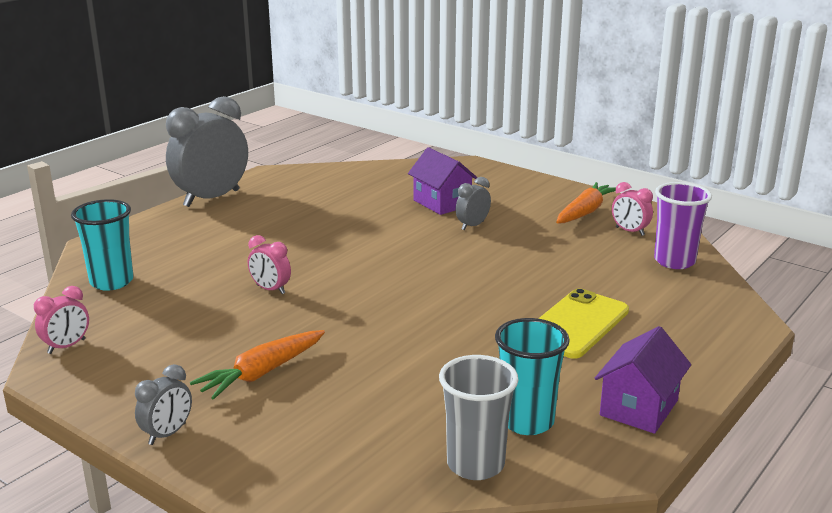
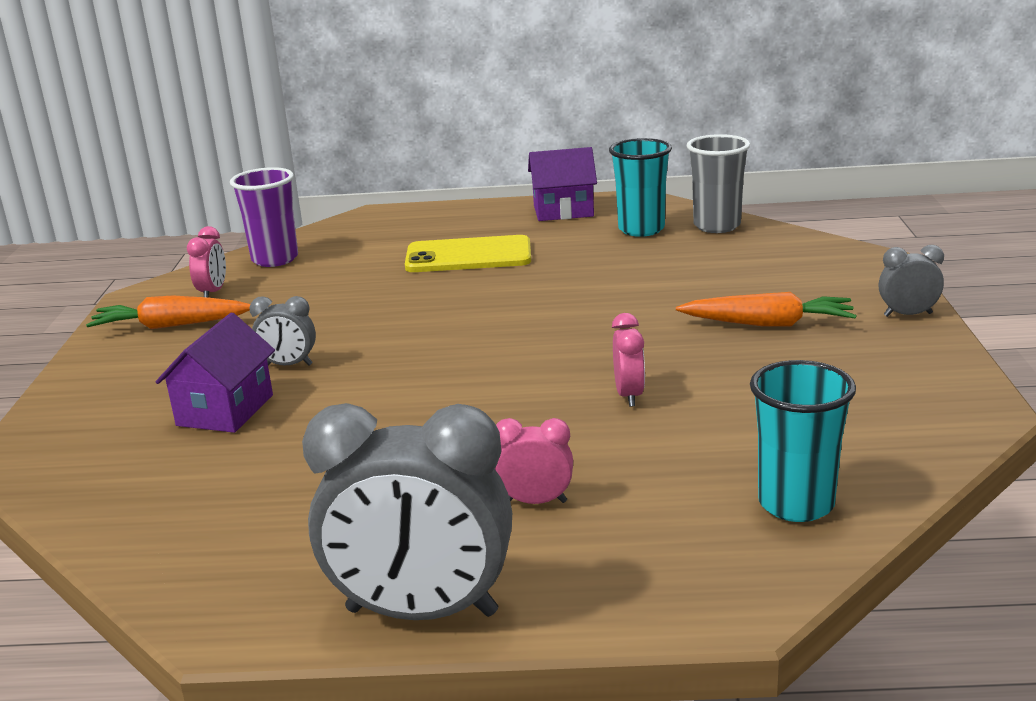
camera: 125 degrees left, 0 degrees up
(67, 346) = (938, 433): pink clock -> pink clock (536, 501)

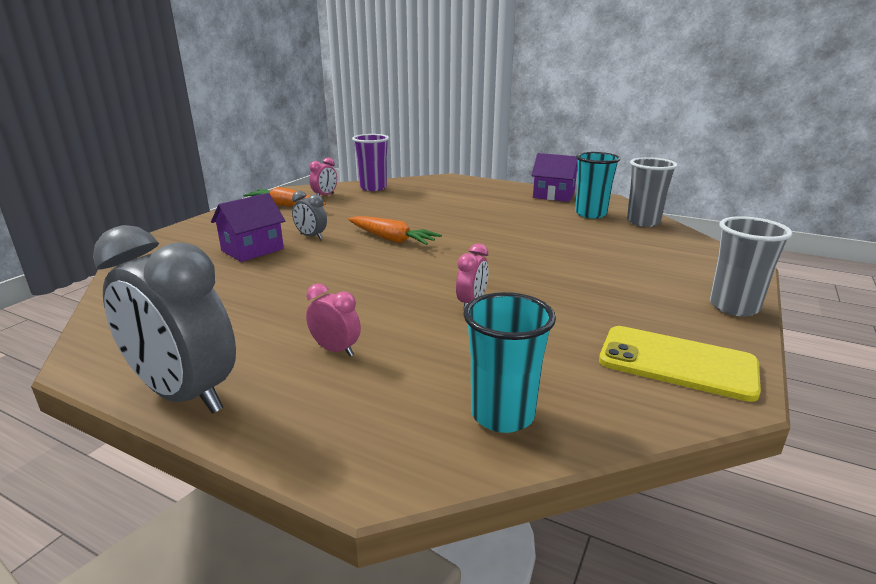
camera: 25 degrees right, 0 degrees up
(468, 256) = (471, 206): yellow phone -> yellow phone (677, 363)
(768, 324) = (616, 286): orange carrot -> orange carrot (391, 239)
(907, 314) = (734, 307): grey clock -> grey cup

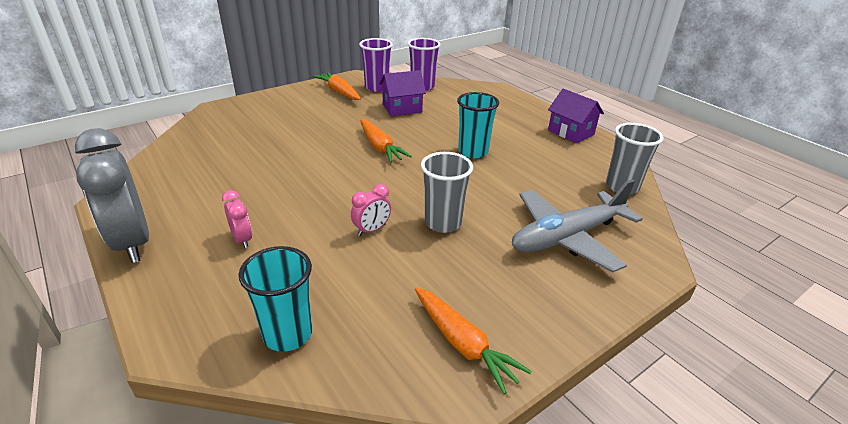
camera: 25 degrees right, 10 degrees up
(252, 250) = (276, 131): purple house -> purple house (402, 108)
(311, 236) = (326, 129): grey clock -> none
(325, 196) = (377, 87): pink clock -> purple cup
(590, 214) = (581, 163): turquoise cup -> turquoise cup (473, 152)
(650, 264) = (567, 237): none -> grey plane
(677, 363) = (463, 344): yellow phone -> orange carrot
(734, 307) = (587, 309): grey cup -> grey cup (443, 223)

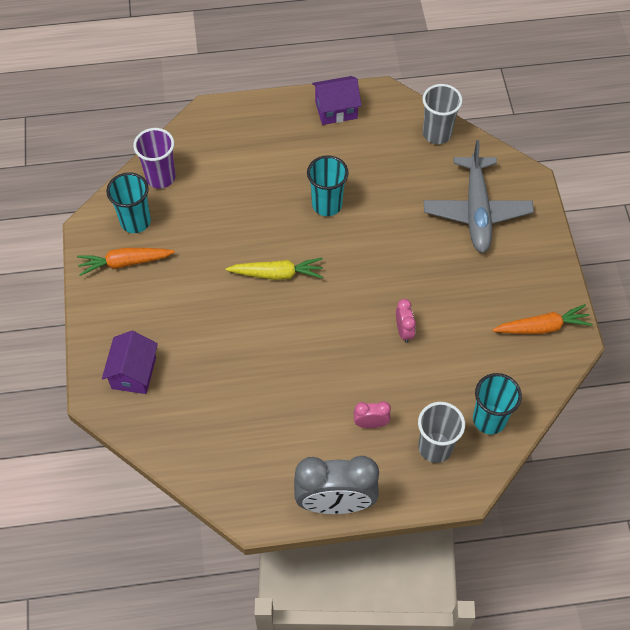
camera: 60 degrees left, 25 degrees up
(377, 87) = (135, 221): purple cup -> turquoise cup
(380, 147) = (277, 274): orange carrot -> yellow carrot
(402, 108) = (204, 220): purple house -> purple house (134, 373)
(443, 223) = (419, 280): grey cup -> grey cup (435, 447)

